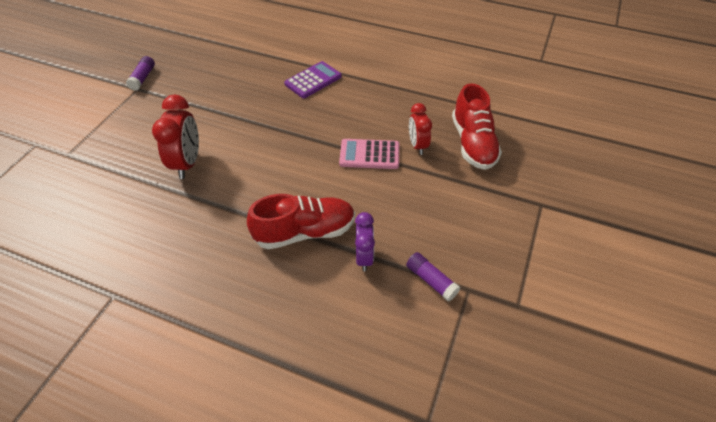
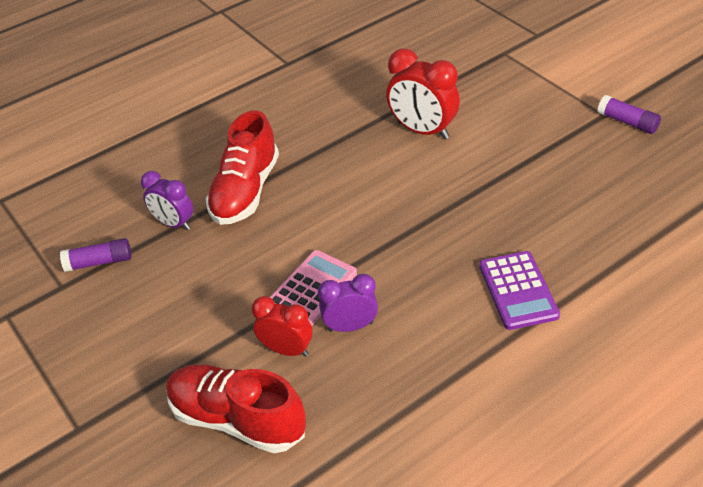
camera: 125 degrees right, 5 degrees down
(382, 128) = (350, 326): none -> purple clock

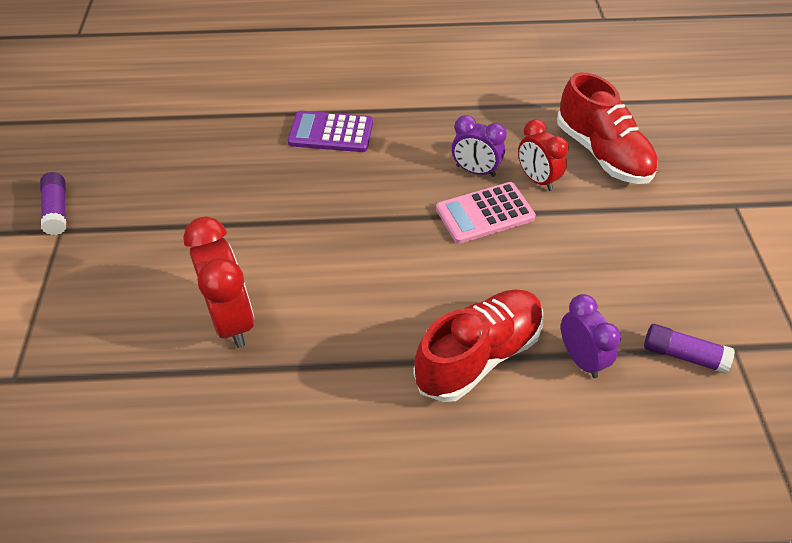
camera: 150 degrees left, 5 degrees up
(518, 291) = (331, 132): purple calculator -> purple calculator turned 105 degrees counterclockwise

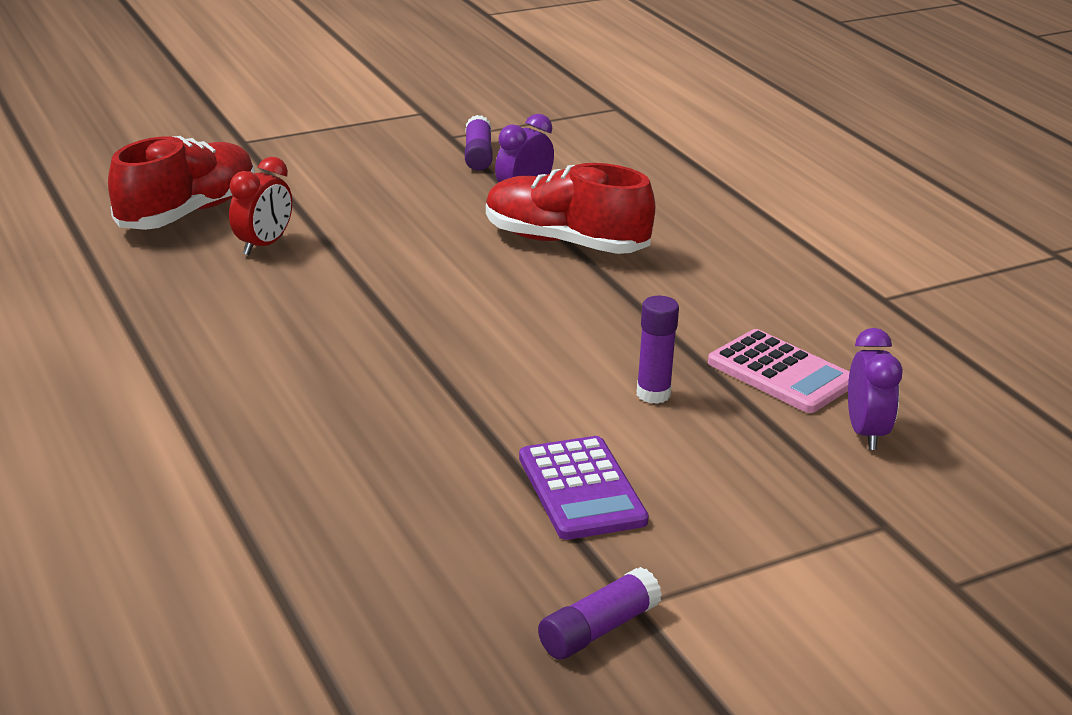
camera: 115 degrees left, 20 degrees down
(232, 320) = (653, 394): red clock -> purple glue stick
(331, 132) = (243, 413): purple calculator -> purple calculator (581, 489)
(475, 171) = (270, 286): purple clock -> purple clock (866, 433)
(485, 213) = (349, 268): pink calculator -> pink calculator (780, 373)

